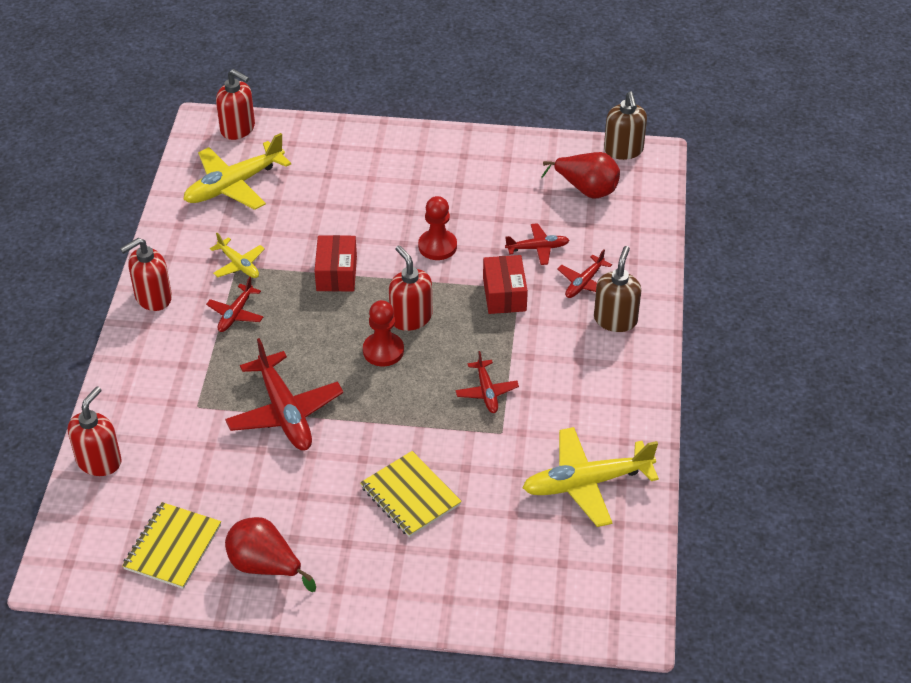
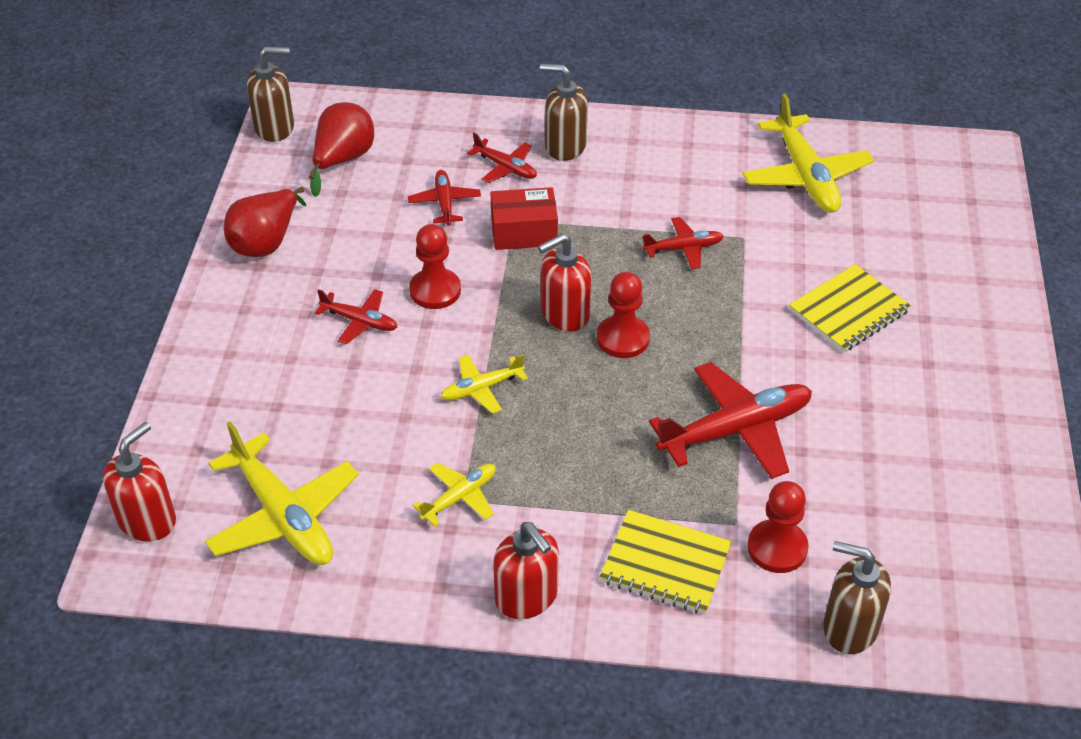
camera: 90 degrees left, 0 degrees up
(99, 461) = (849, 628): red soap dispenser -> brown soap dispenser
(172, 427) = (777, 548): none -> red pawn
(172, 547) = (973, 529): yellow notebook -> yellow notebook (665, 564)
(236, 314) = (559, 493): red plane -> red plane (359, 321)
(265, 566) = (979, 435): red pear -> red pear (266, 242)
(336, 273) = (482, 388): red box -> yellow plane

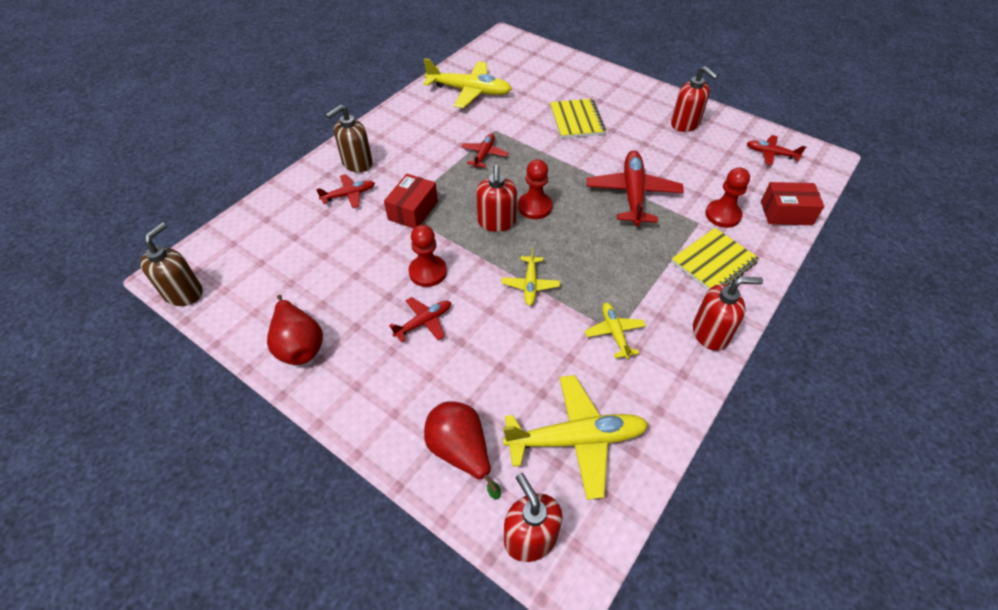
camera: 60 degrees left, 5 degrees up
(343, 160) = (259, 269): red pear -> red pear (461, 451)
(444, 203) = (353, 235): red plane -> red plane (771, 154)
(849, 628) = (786, 213): brown soap dispenser -> red box
(963, 439) = (685, 124): none -> red soap dispenser

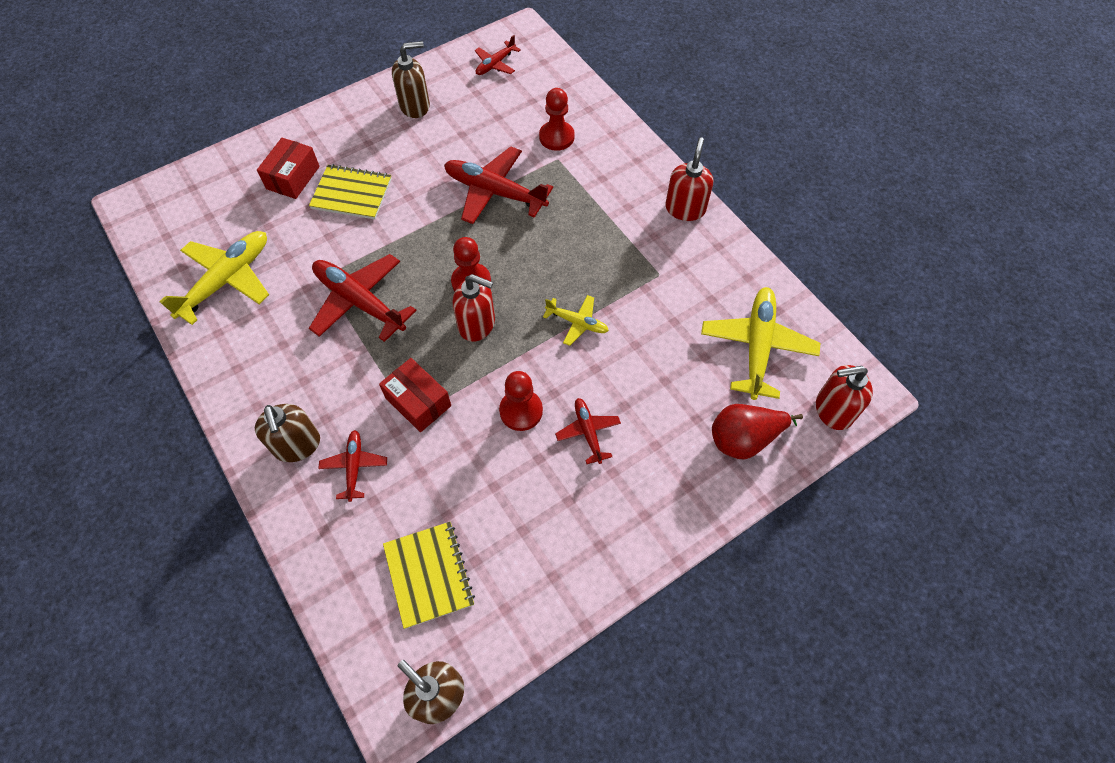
camera: 70 degrees left, 10 degrees up
(299, 345) = (573, 564): red pear -> none
(484, 154) = (360, 302): red plane -> red plane, size x1.87
(614, 333) = (660, 277): yellow plane -> none
(685, 124) = (415, 106): red soap dispenser -> brown soap dispenser
(714, 262) = (610, 170): yellow notebook -> yellow notebook (429, 574)
(786, 213) = (575, 92): red box -> red box (293, 177)

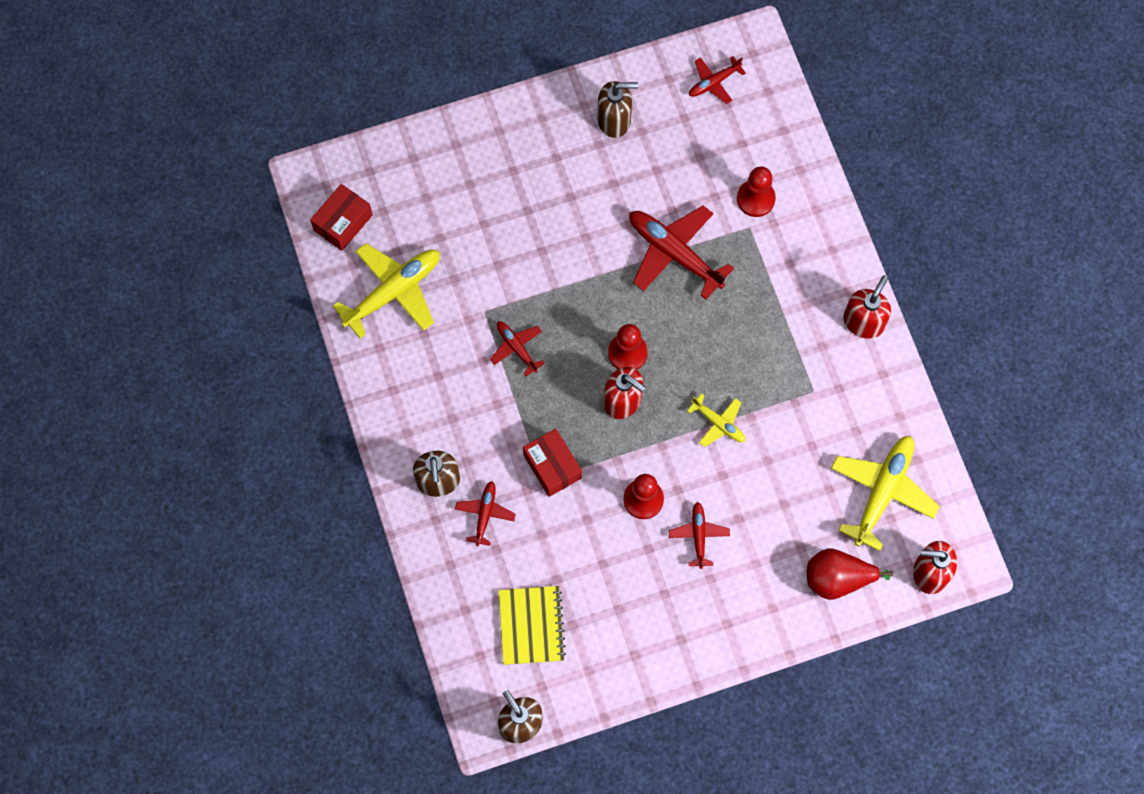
camera: 15 degrees right, 10 degrees up
(293, 177) = (472, 184): red box -> red box (343, 222)
(352, 193) = (529, 219): yellow notebook -> none
(360, 302) = (517, 348): red plane -> red plane, size x0.54

